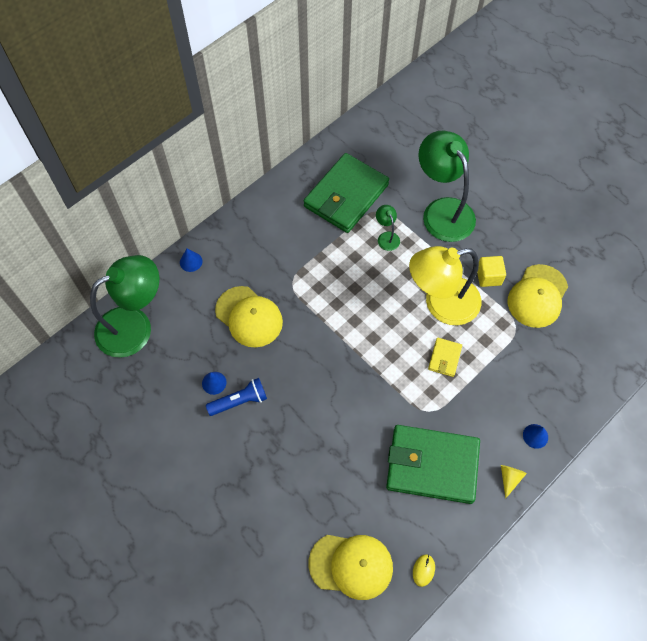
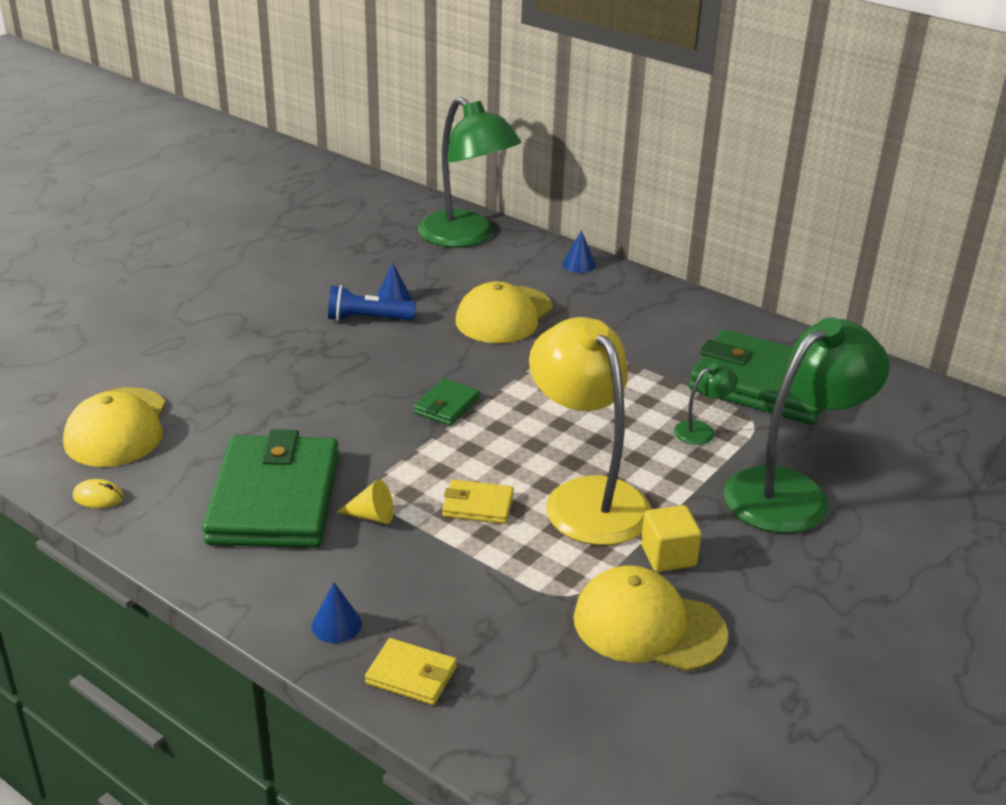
camera: 80 degrees right, 30 degrees down
(239, 401) = (368, 319): blue flashlight -> blue flashlight turned 120 degrees clockwise
(348, 363) = (446, 405): none -> green wallet
(509, 478) = (251, 591): yellow cone -> yellow cone (372, 516)
(569, 403) = (411, 675): none -> yellow wallet

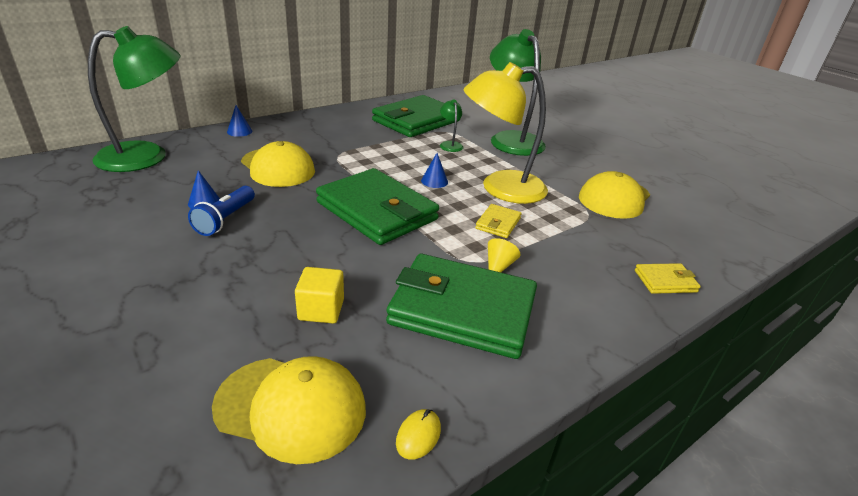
camera: 75 degrees left, 0 degrees up
(336, 625) = (618, 303): blue cone -> blue cone (434, 181)
(411, 675) = (665, 281): yellow wallet -> yellow wallet turned 45 degrees clockwise
(446, 405) = (377, 211): green wallet -> green wallet, size x2.30
(668, 555) = (557, 179): yellow cube -> yellow cube (321, 310)

